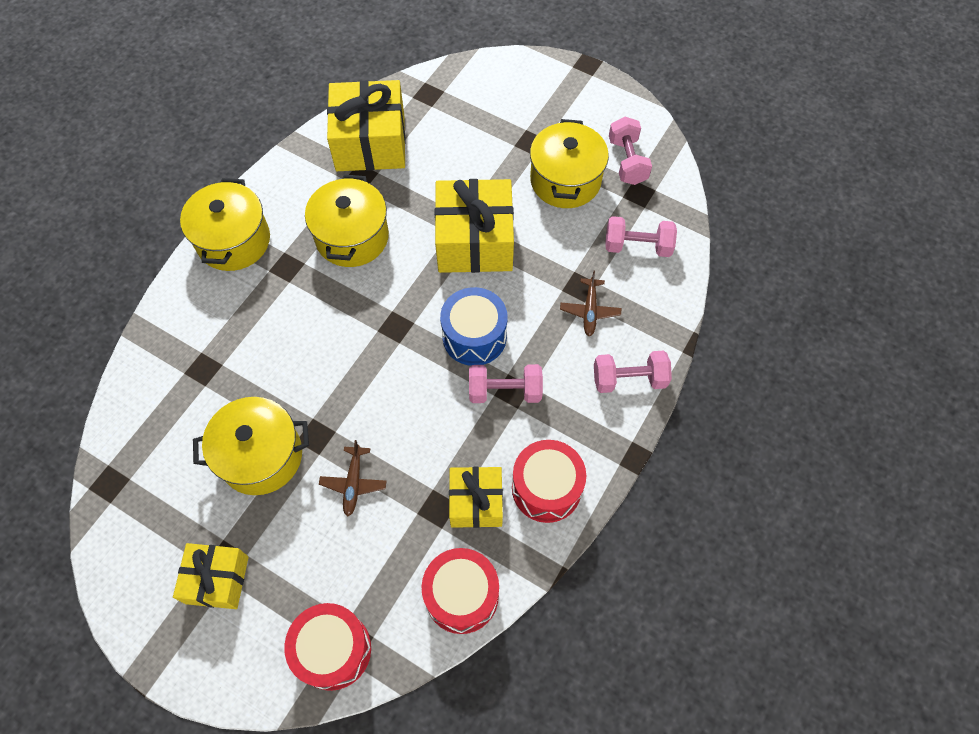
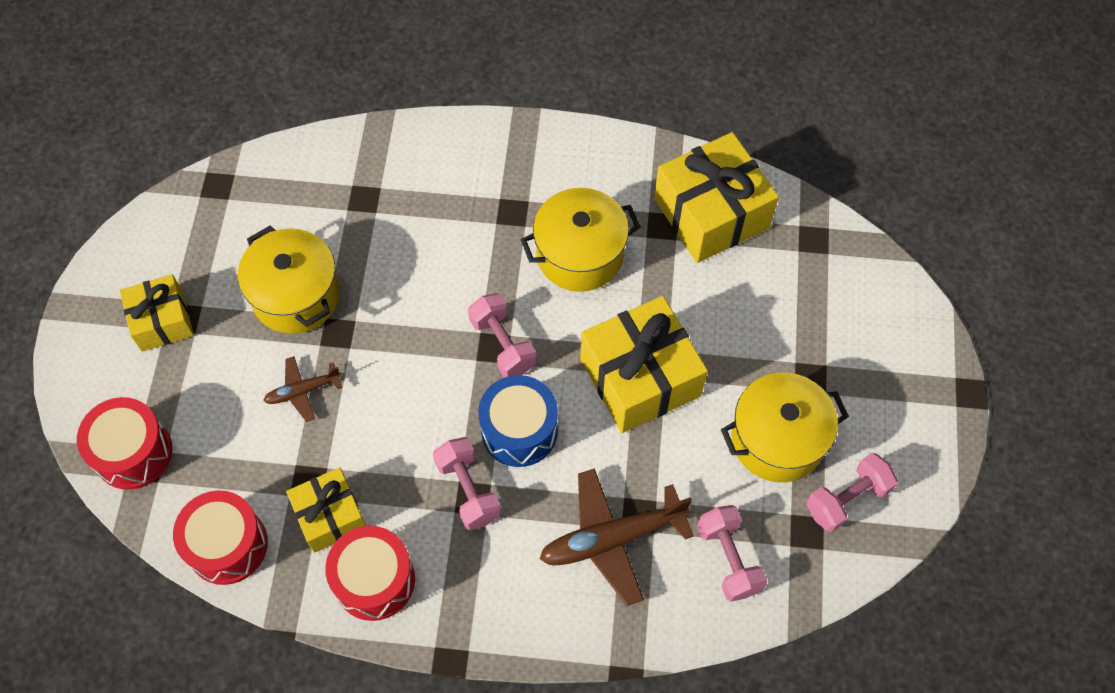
camera: 65 degrees right, 0 degrees up
(234, 241) = (517, 150): yellow pot -> none
(590, 310) = (612, 539): brown plane -> brown plane, size x1.86
(629, 379) = (544, 617): pink dumbbell -> pink dumbbell (503, 344)

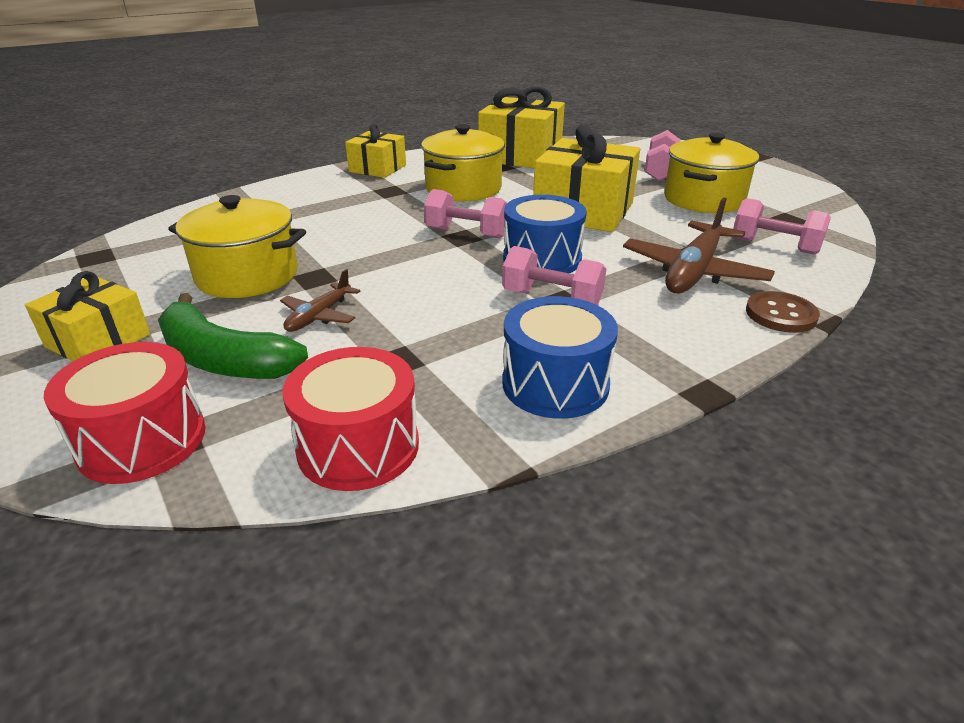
camera: 40 degrees left, 30 degrees down
(216, 400) = (223, 359): none -> green banana
(330, 516) = (450, 369): yellow gift -> yellow gift (377, 168)
(374, 580) = (555, 384): red drum -> blue drum
(603, 637) = (780, 314): none -> brown button
(847, 499) = (780, 201): pink dumbbell -> pink dumbbell (660, 171)

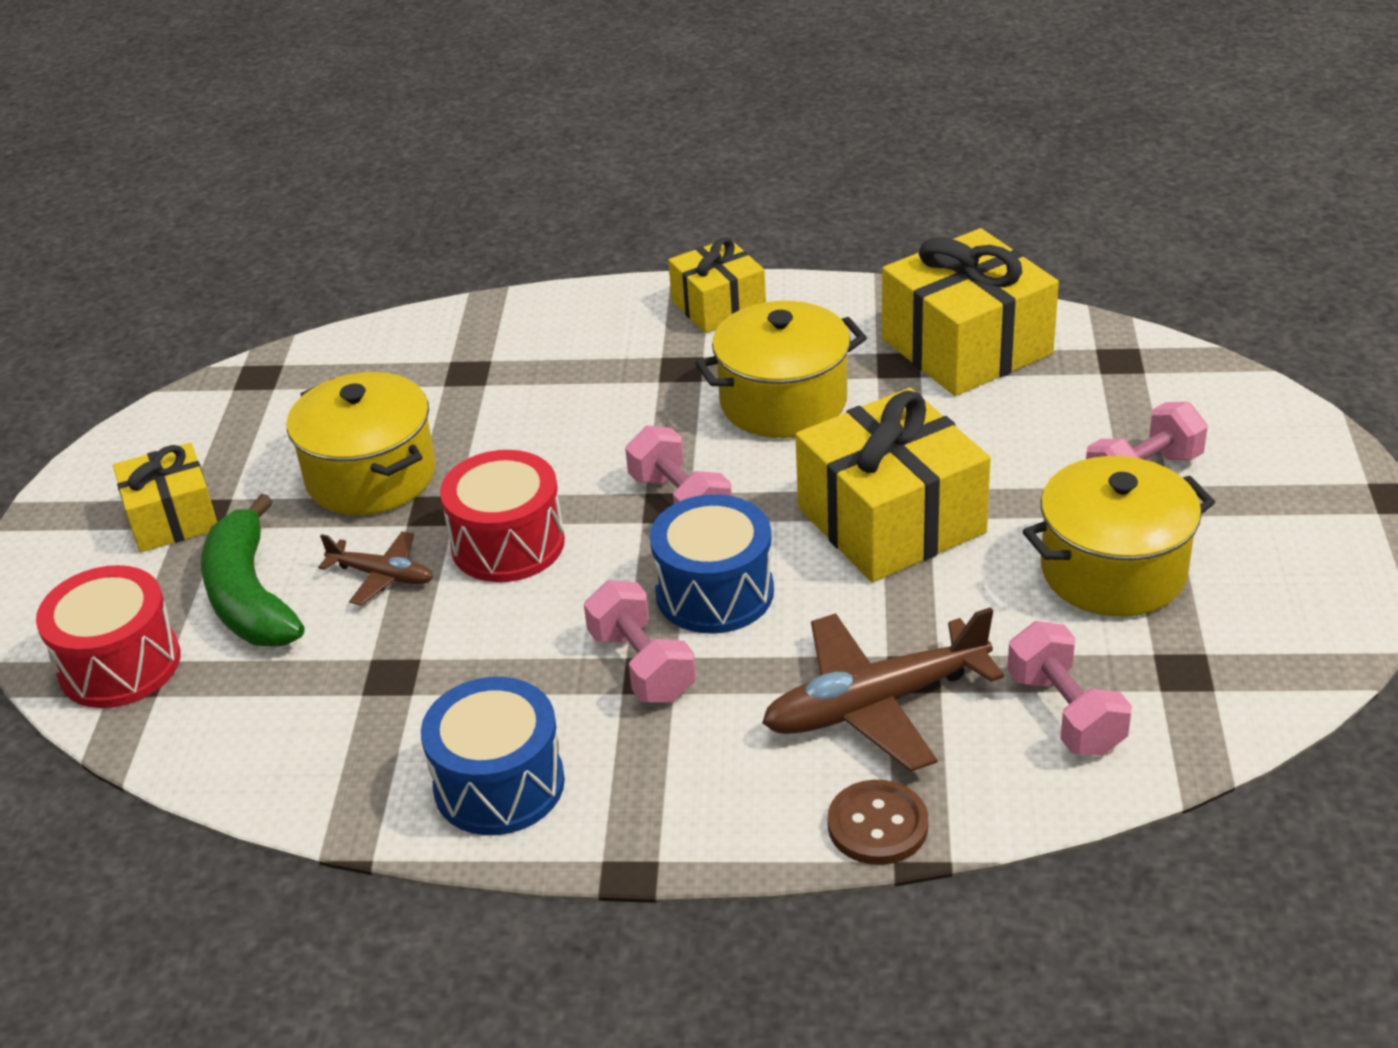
camera: 40 degrees right, 5 degrees up
(319, 316) = (382, 576): brown plane -> brown plane turned 135 degrees counterclockwise
(358, 446) = (263, 761): red drum -> red drum (508, 544)

